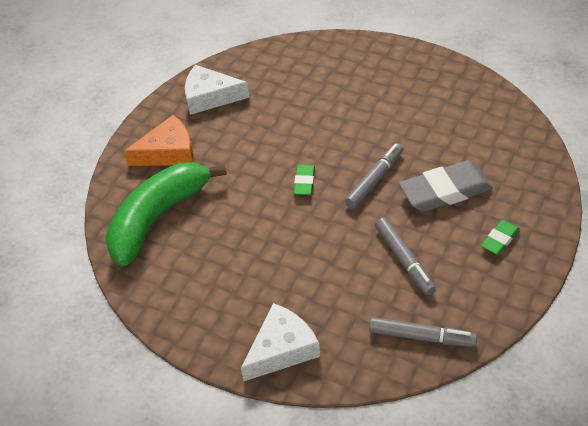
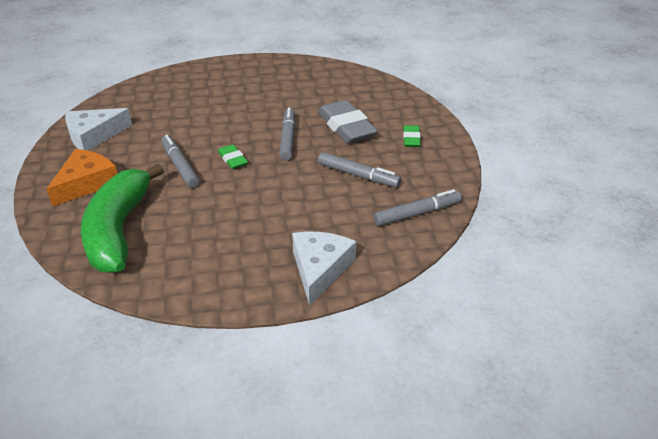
camera: 40 degrees left, 10 degrees down
(254, 168) = (180, 166): none -> grey marker
(445, 191) = (346, 127): grey eraser -> grey eraser turned 60 degrees counterclockwise

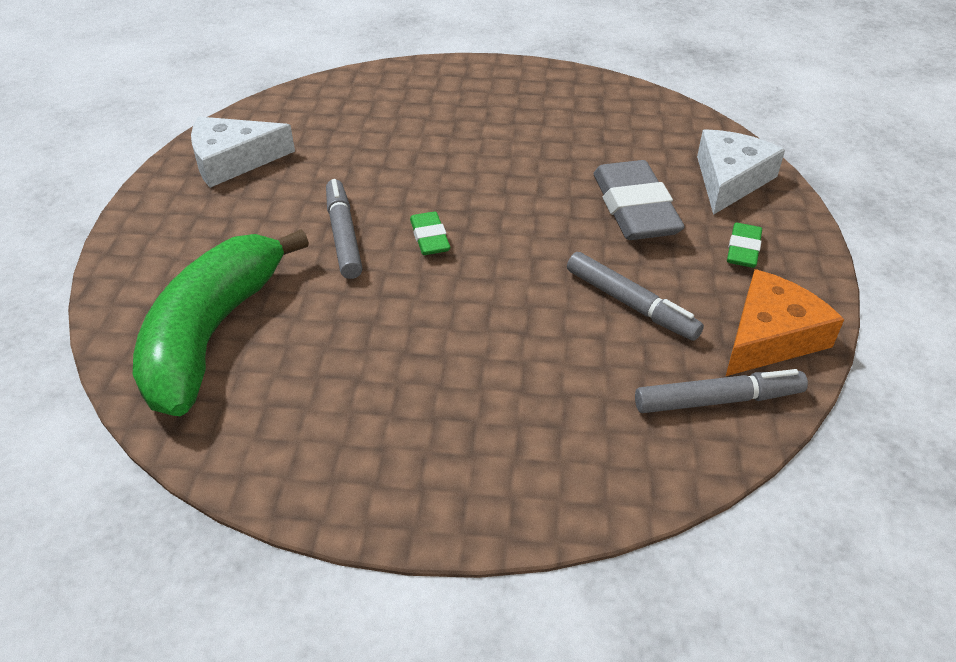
camera: 15 degrees right, 5 degrees up
(86, 183) = (193, 241): orange cheese -> orange cheese (770, 336)
(288, 138) = (530, 214): grey marker -> none
(320, 269) = (513, 478): white cheese -> white cheese (730, 179)

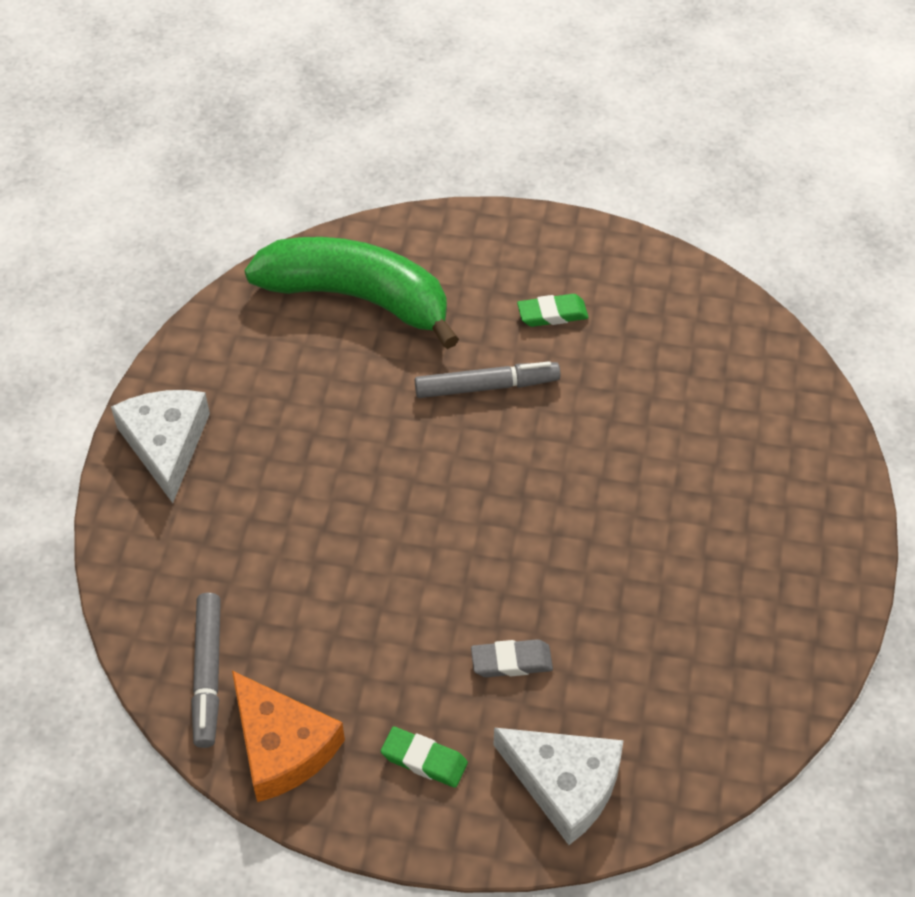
camera: 95 degrees right, 10 degrees up
(233, 160) = (626, 289): white cheese -> white cheese (166, 444)
(430, 238) = (476, 459): green eraser -> green eraser (552, 314)
(631, 304) = (349, 626): grey marker -> none
(635, 208) = (511, 662): grey eraser -> grey eraser, size x0.51

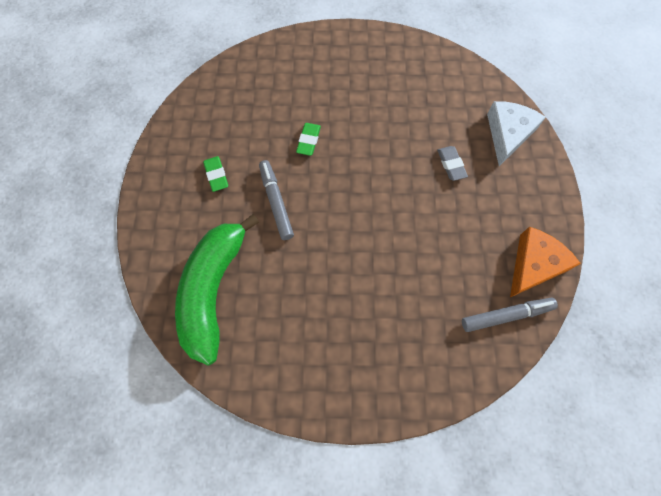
camera: 100 degrees left, 15 degrees up
(166, 444) = (353, 388): white cheese -> none
(424, 760) = (517, 195): green eraser -> green eraser (308, 141)

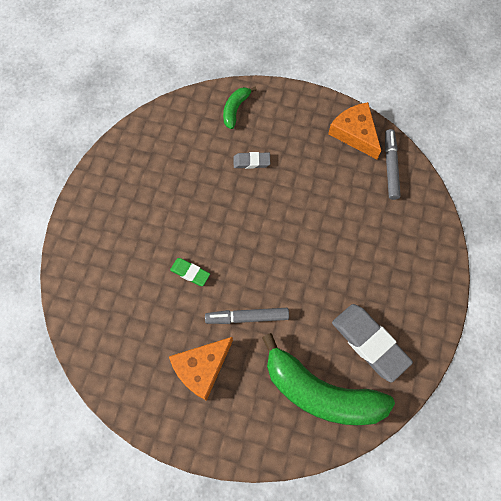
camera: 75 degrees left, 0 degrees up
(216, 175) = (201, 368): green eraser -> orange cheese
(277, 331) = (369, 343): none -> grey eraser
(508, 134) = (235, 109): white cheese -> green banana

